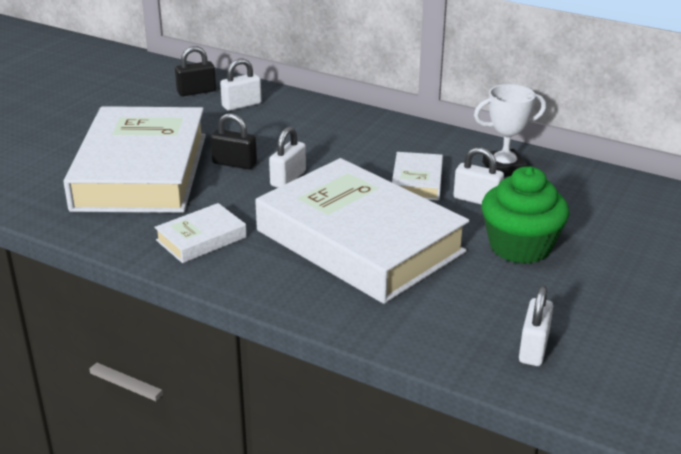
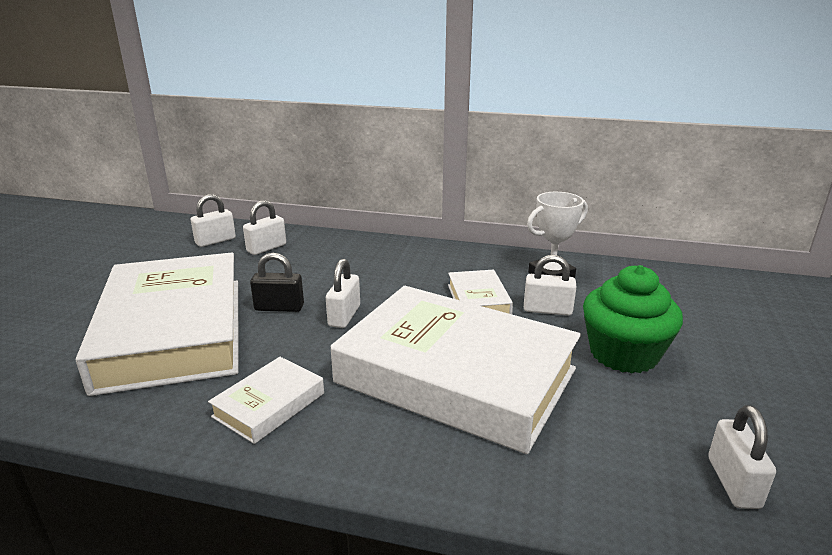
camera: 15 degrees left, 5 degrees down
(196, 91) = (215, 241): black padlock -> white padlock

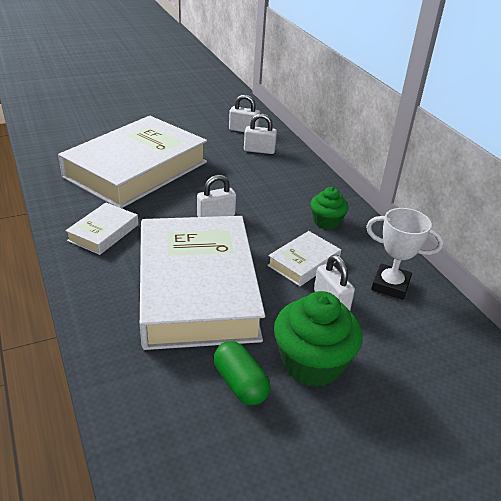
camera: 50 degrees right, 10 degrees up
(269, 405) = (103, 232): white book -> white book turned 60 degrees counterclockwise
(279, 307) = (197, 189): black padlock -> none
(431, 265) = (326, 222): none -> green cupcake
(626, 406) = (240, 384): none -> green capsule
(733, 482) = (197, 466): white padlock -> none

